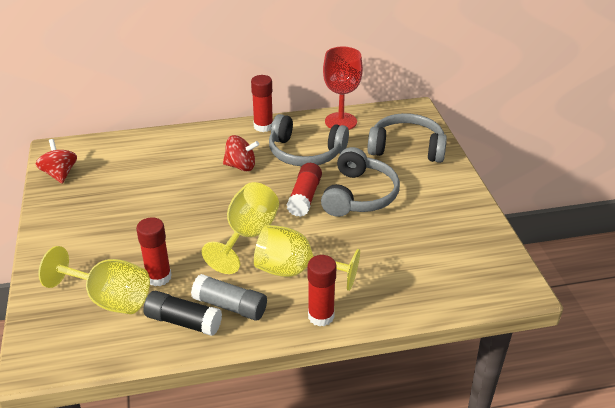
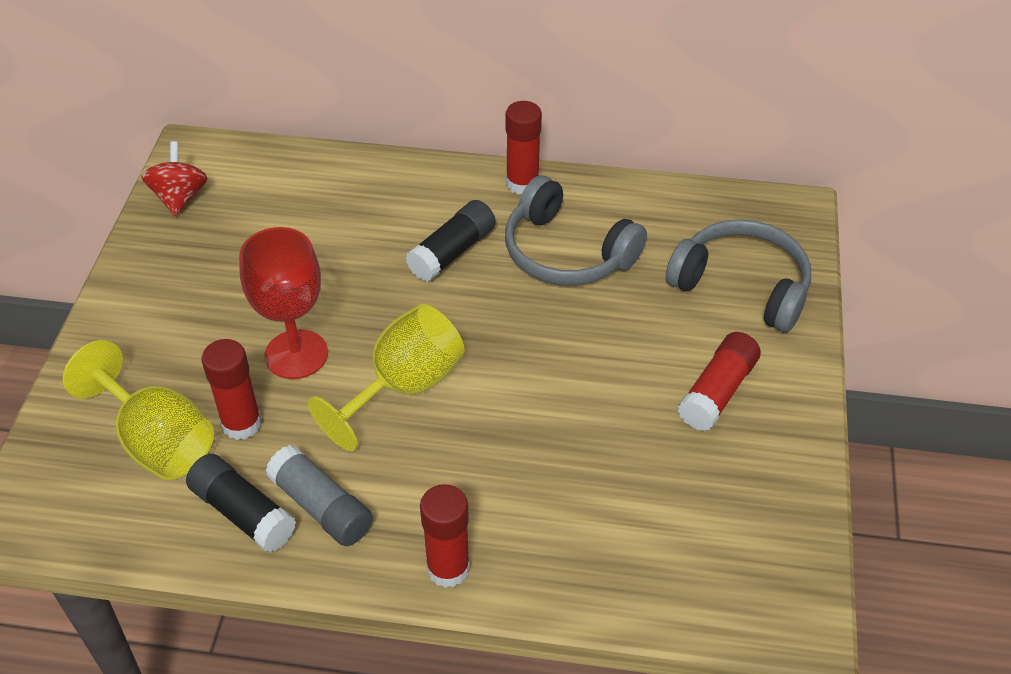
camera: 20 degrees right, 10 degrees up
(241, 166) = (452, 252): red spinning top -> black glue stick
(295, 271) = (446, 474): yellow goblet -> none
(304, 197) = (525, 339): red glue stick -> red glue stick (717, 392)
(340, 121) = (654, 204): red goblet -> red goblet (296, 354)
(359, 195) = (616, 359): grey headphones -> none

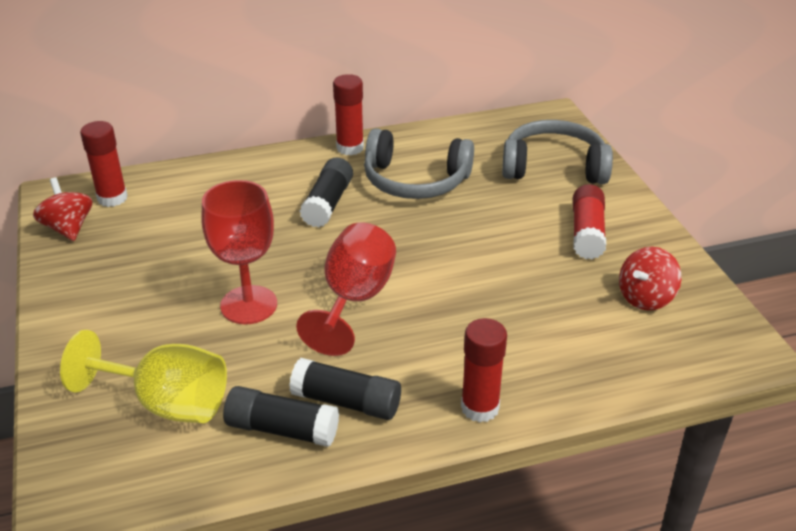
camera: 25 degrees left, 10 degrees down
(241, 424) = (235, 367): red glue stick -> red glue stick (112, 198)
(321, 507) = (346, 402): grey glue stick -> black glue stick
(403, 387) = (354, 300): yellow goblet -> red goblet
(725, 504) = (645, 298): none -> red spinning top

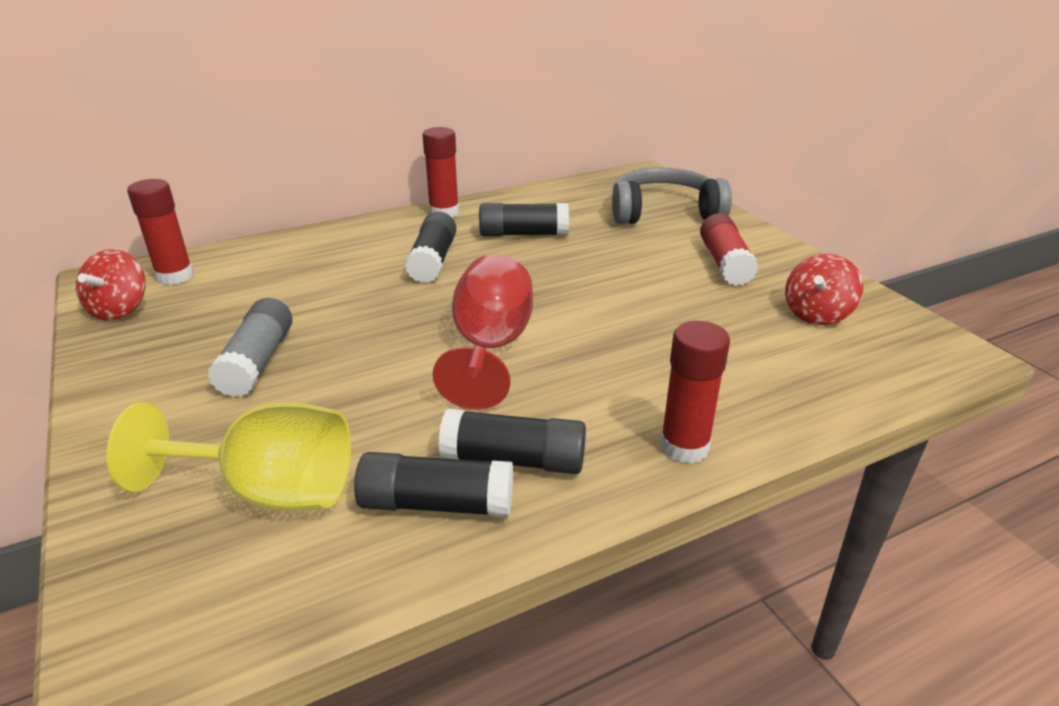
camera: 10 degrees left, 5 degrees down
(68, 228) = (120, 309): red spinning top -> red spinning top turned 135 degrees counterclockwise
(170, 291) = (257, 362): none -> grey glue stick
(249, 305) = (361, 366): red goblet -> none
(415, 181) = (523, 234): grey headphones -> black glue stick

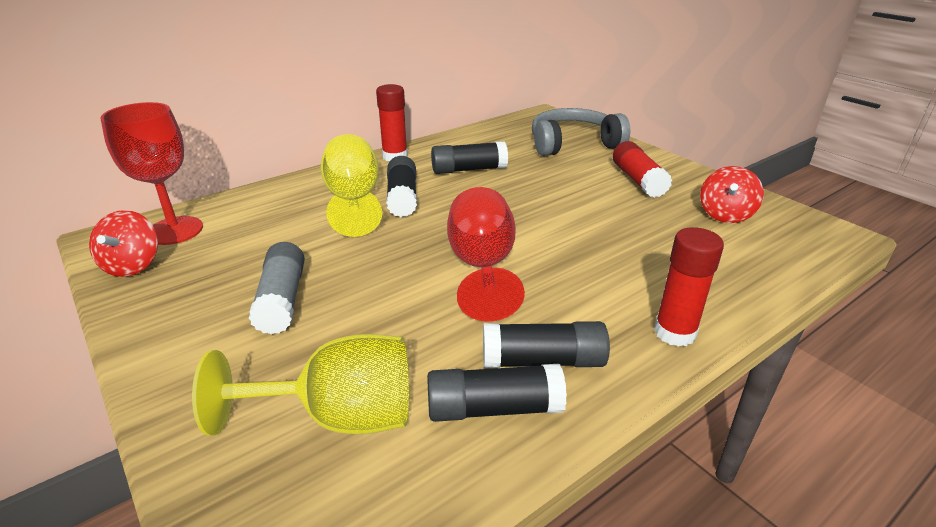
camera: 10 degrees left, 0 degrees up
(175, 276) = (174, 230): red glue stick -> red goblet
(377, 260) = (353, 200): none -> yellow goblet

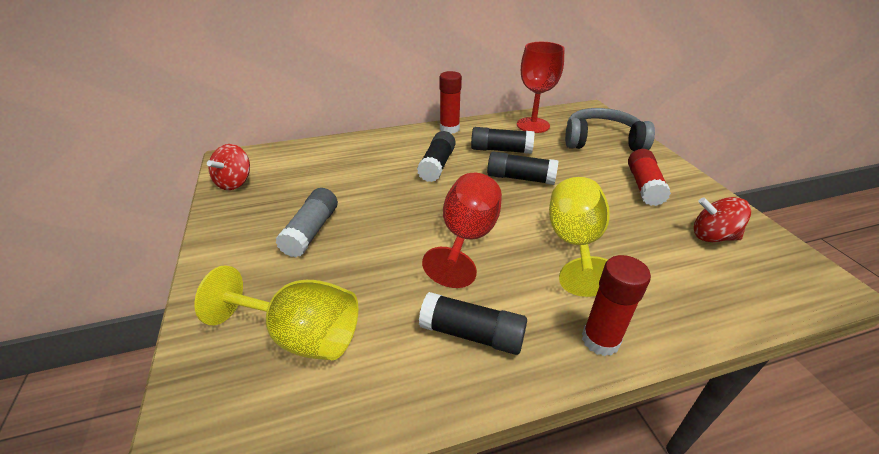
camera: 20 degrees right, 5 degrees up
(174, 230) = (272, 161): red goblet -> red goblet (533, 125)
(353, 200) = (400, 161): yellow goblet -> yellow goblet (574, 244)
(494, 408) = (412, 363): black glue stick -> black glue stick (520, 178)
(725, 215) = (712, 236): red spinning top -> red spinning top turned 60 degrees clockwise

